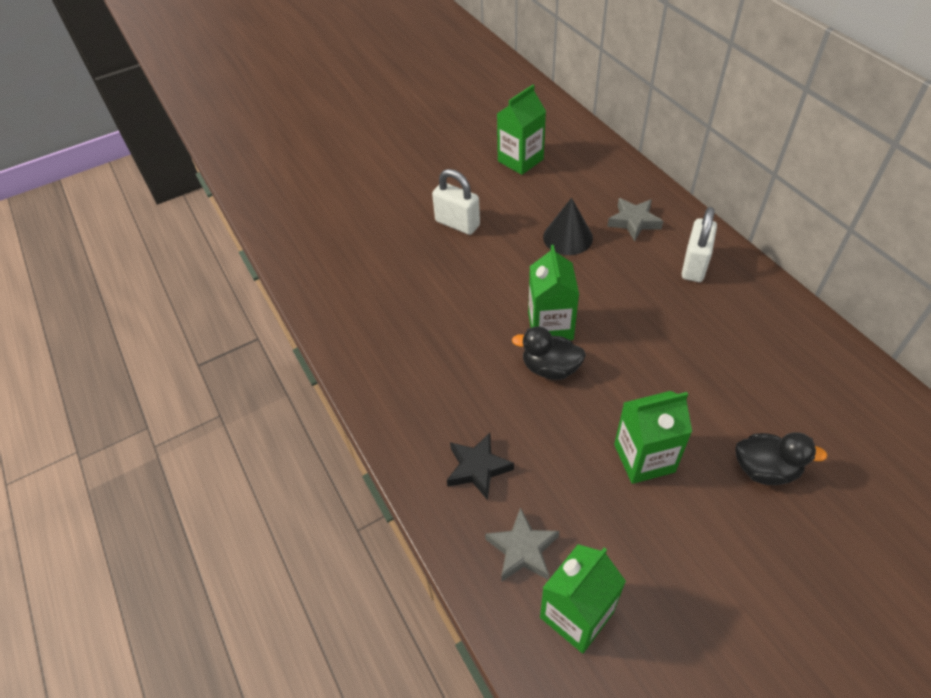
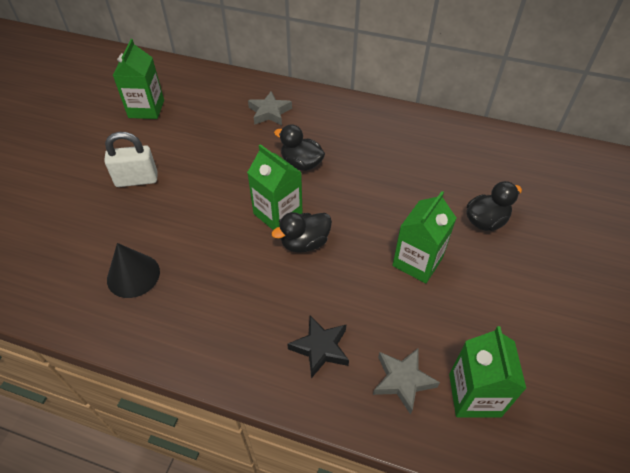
camera: 45 degrees left, 0 degrees up
(568, 237) = (233, 146): black cone -> black cone (133, 275)
(618, 291) = (301, 163): none -> black duck
(694, 265) = (334, 121): white padlock -> none

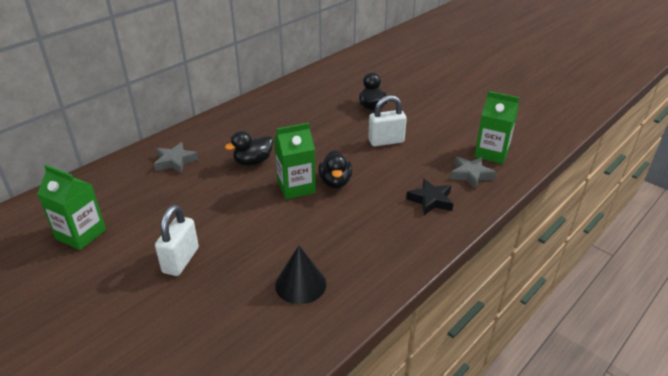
camera: 65 degrees left, 15 degrees down
(417, 262) = (386, 141): green carton -> white padlock

